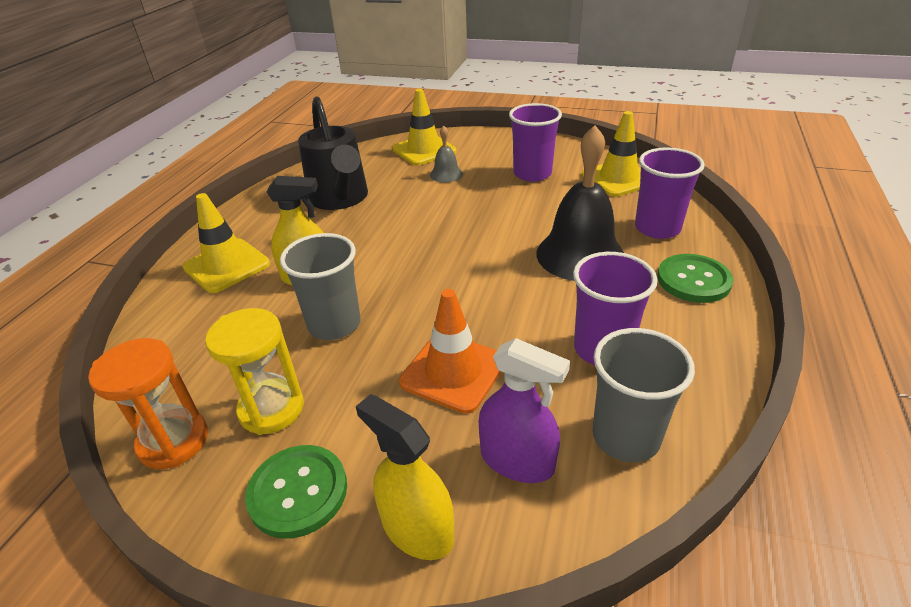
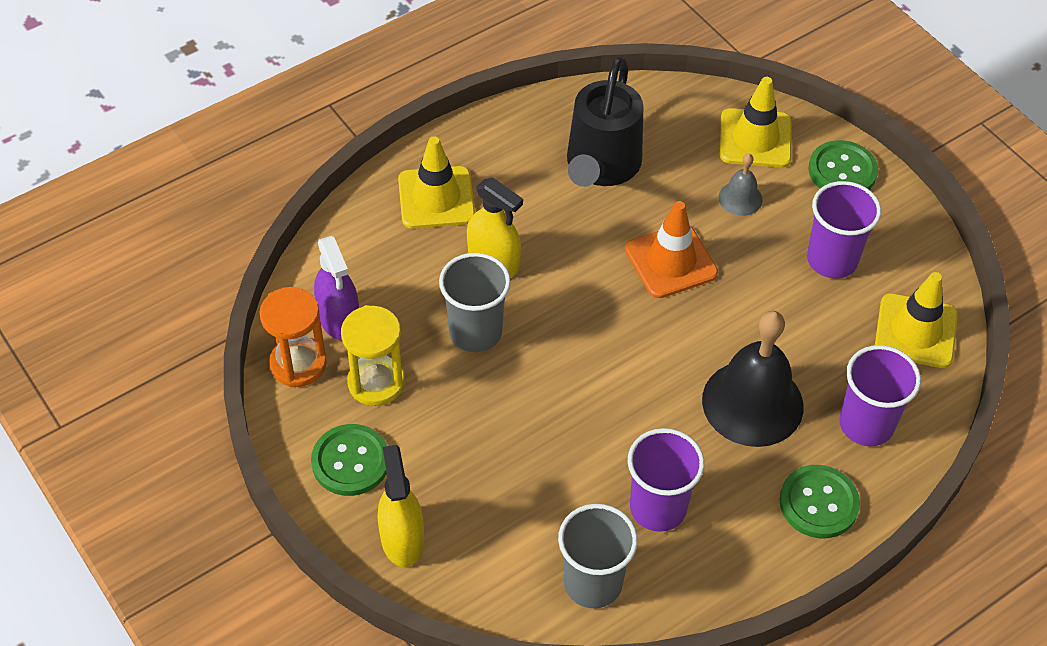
camera: 35 degrees right, 15 degrees up
(453, 372) = (525, 444): orange traffic cone -> orange traffic cone (671, 261)
(488, 142) = (842, 171): none -> green button
(517, 460) = (503, 543): purple spray bottle -> purple spray bottle (339, 319)

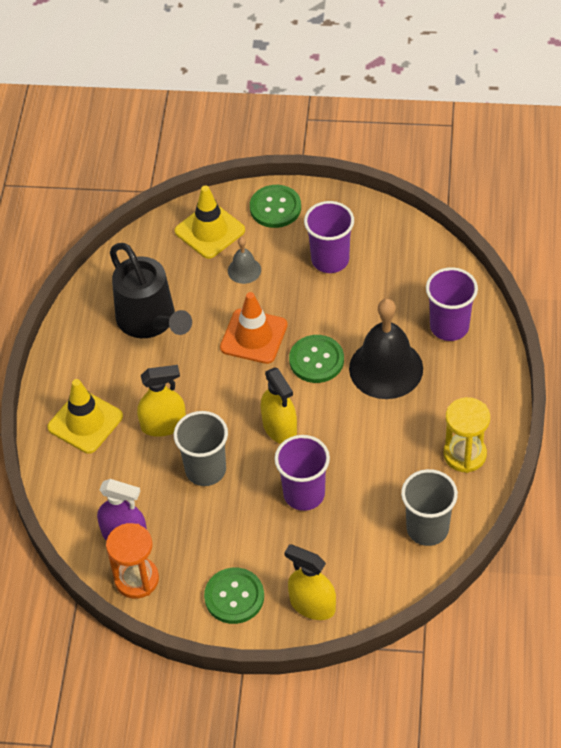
camera: 45 degrees left, 0 degrees up
(376, 383) = (191, 546): yellow hourglass -> yellow hourglass (464, 454)
(585, 360) = (279, 428): none -> yellow spray bottle
(658, 508) = (409, 463): purple cup -> purple cup (304, 494)
(818, 503) = (476, 385): green button -> green button (316, 360)
(915, 331) = (413, 258): yellow traffic cone -> none

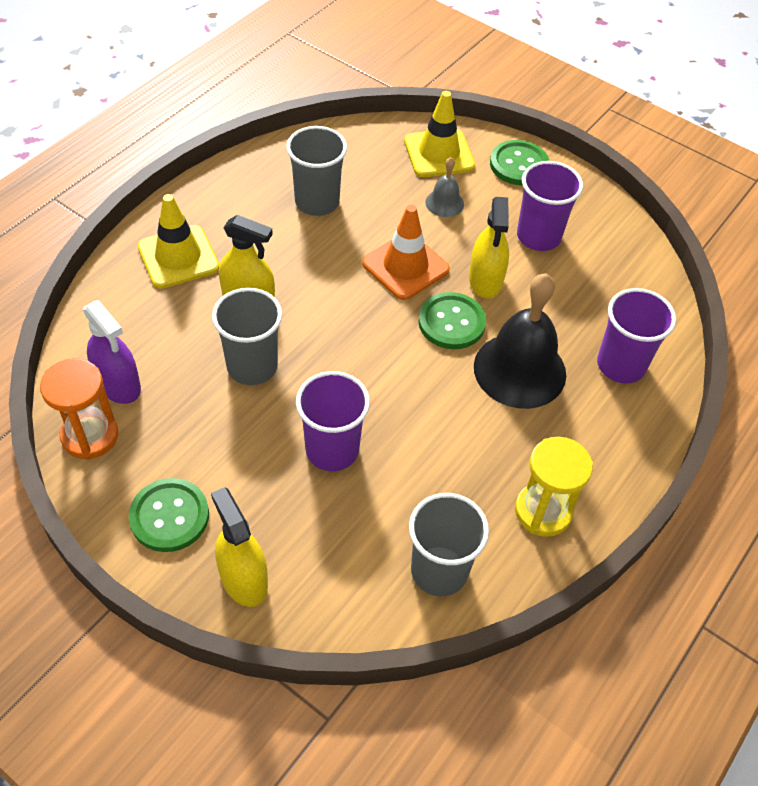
camera: 25 degrees right, 0 degrees up
(150, 321) = (317, 202): black watering can -> grey cup
(279, 428) = (361, 367): yellow spray bottle -> yellow spray bottle (485, 280)

